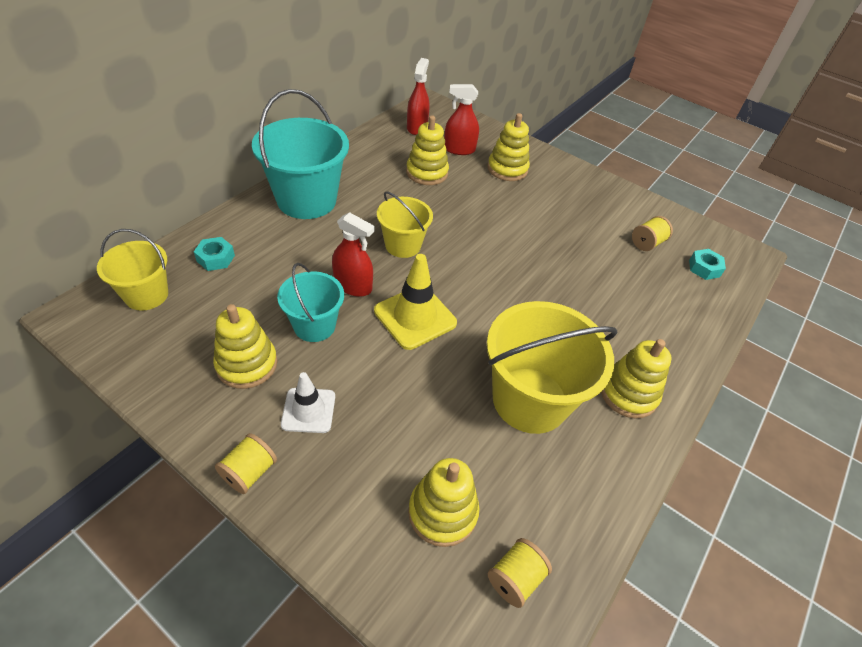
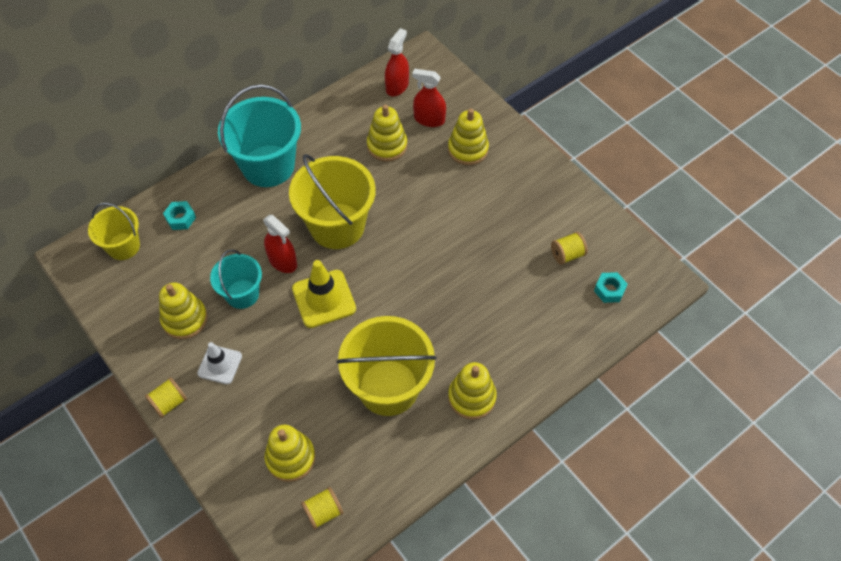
camera: 20 degrees right, 10 degrees up
(403, 245) = (337, 226): yellow bucket -> yellow bucket, size x1.72

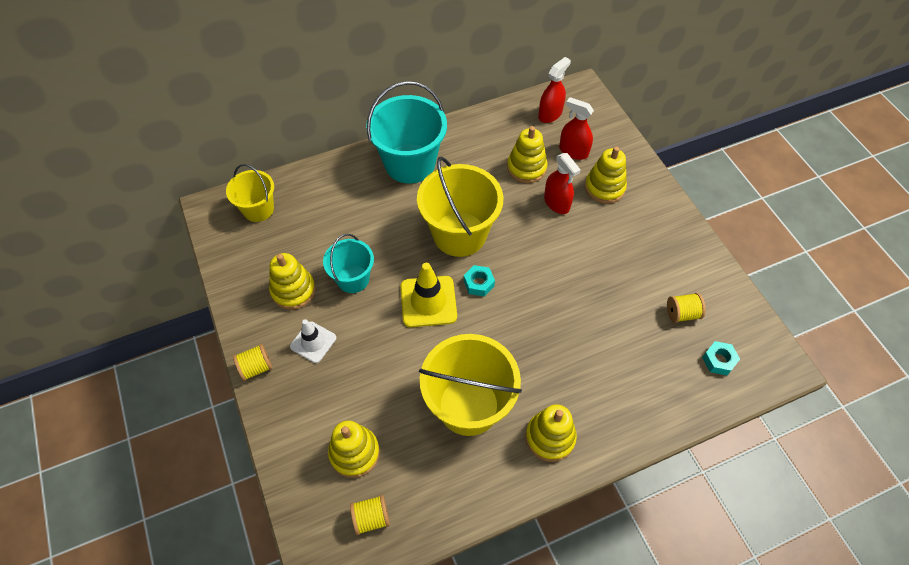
camera: 15 degrees right, 0 degrees up
(180, 218) = (316, 195): turquoise nut -> turquoise nut (478, 283)
(283, 261) = (399, 256): red spray bottle -> red spray bottle (556, 203)

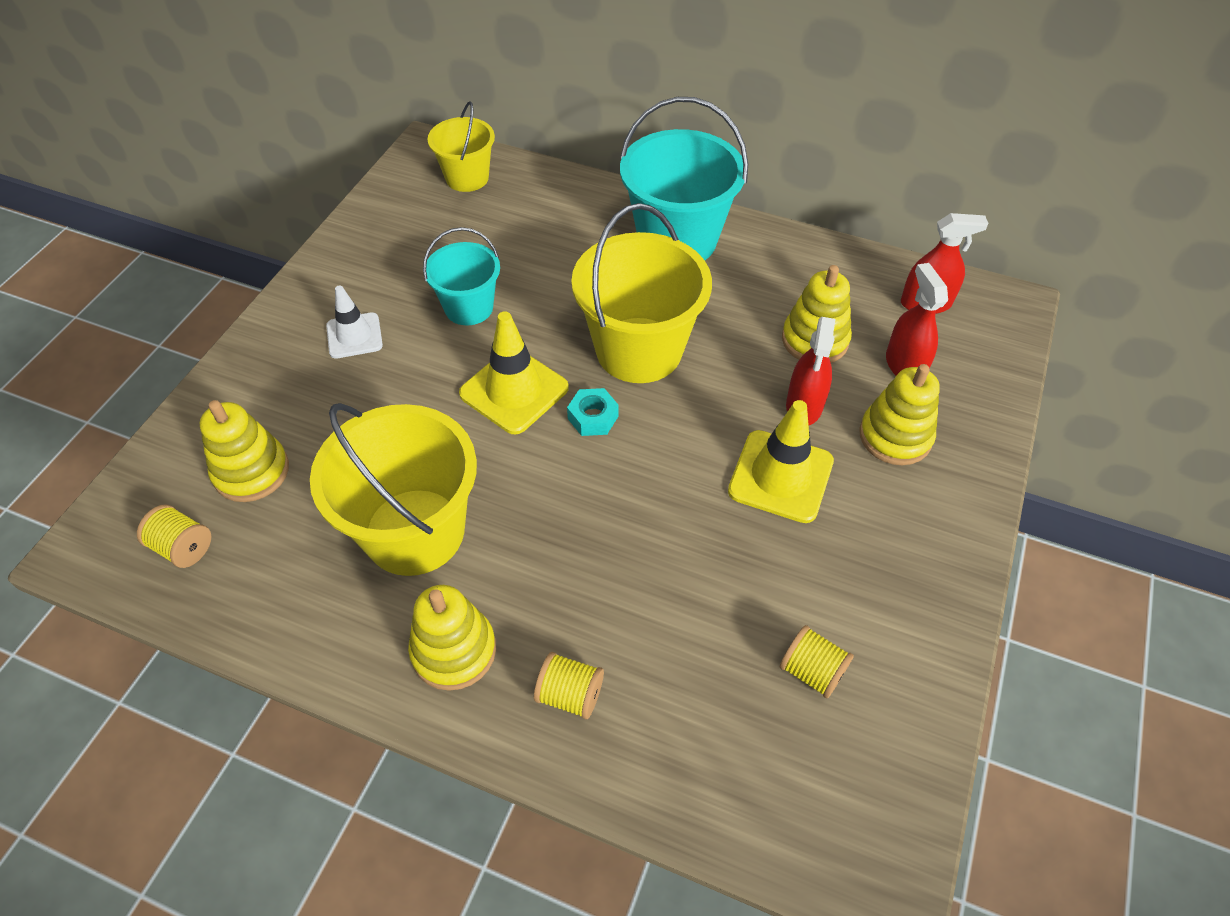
camera: 45 degrees right, 5 degrees down
(256, 367) = (277, 316): yellow spool -> yellow spool (570, 694)
(293, 290) = (400, 274): yellow stacking toy -> none
(583, 243) = (780, 476): none -> yellow traffic cone
(718, 360) = (790, 777): turquoise nut -> none

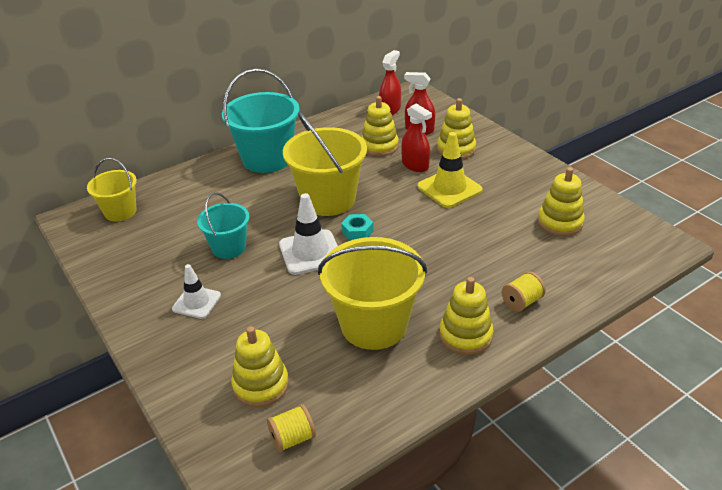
camera: 55 degrees left, 15 degrees down
(514, 391) = (310, 252): yellow traffic cone -> white traffic cone
(811, 671) = (560, 222): yellow spool -> yellow stacking toy

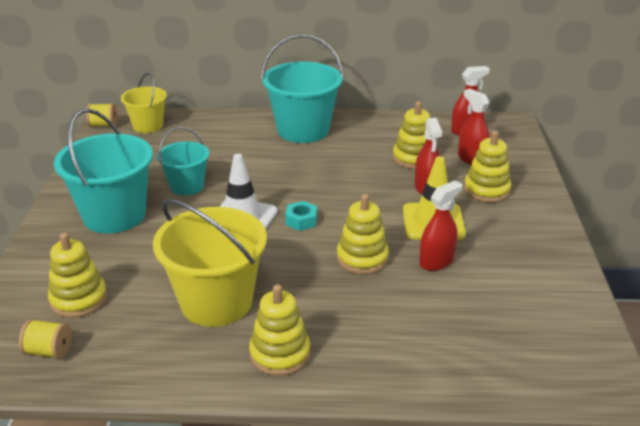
camera: 35 degrees right, 5 degrees down
(196, 302) = (114, 215): white traffic cone -> turquoise bucket
(328, 199) = (311, 184): yellow bucket -> none
(484, 215) = (436, 261): none -> red spray bottle
(521, 302) = (370, 355): yellow spool -> yellow spool (103, 125)
(560, 222) = (508, 304): yellow stacking toy -> yellow stacking toy (362, 258)

